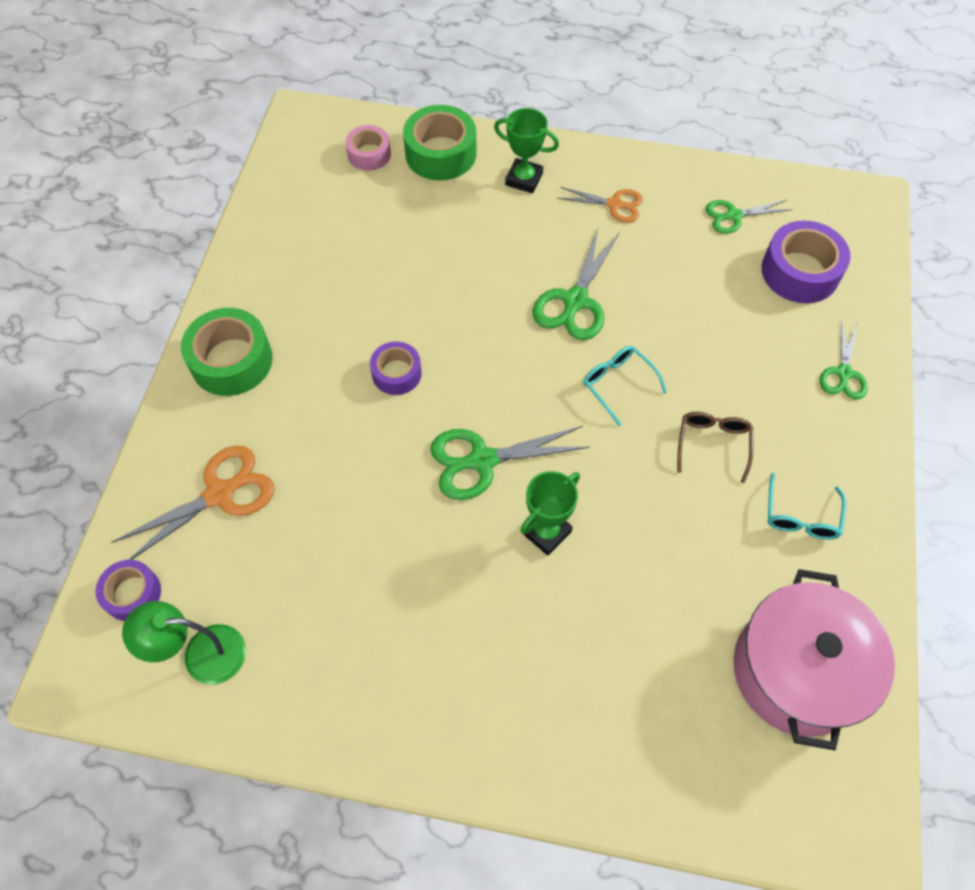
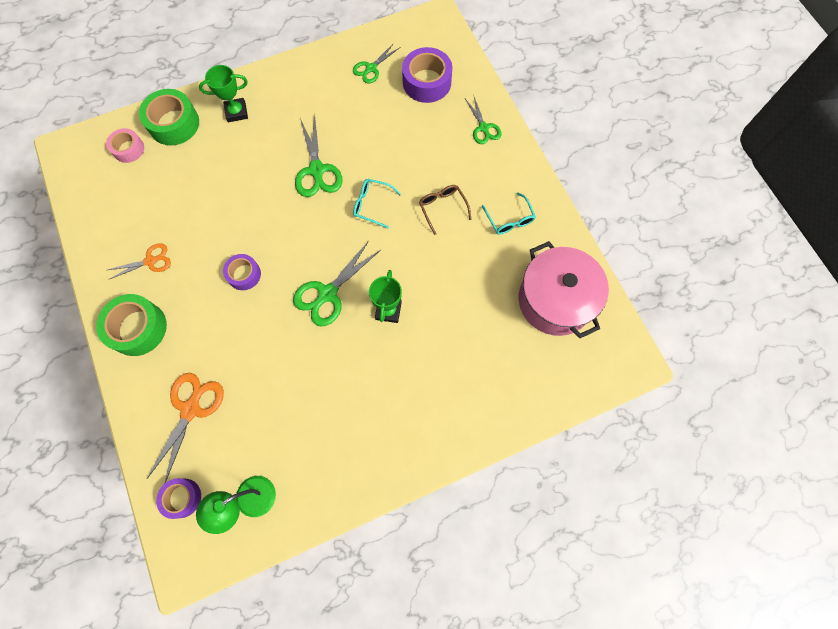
camera: 35 degrees left, 10 degrees up
(615, 204) = (300, 98): orange scissors -> orange scissors (150, 261)

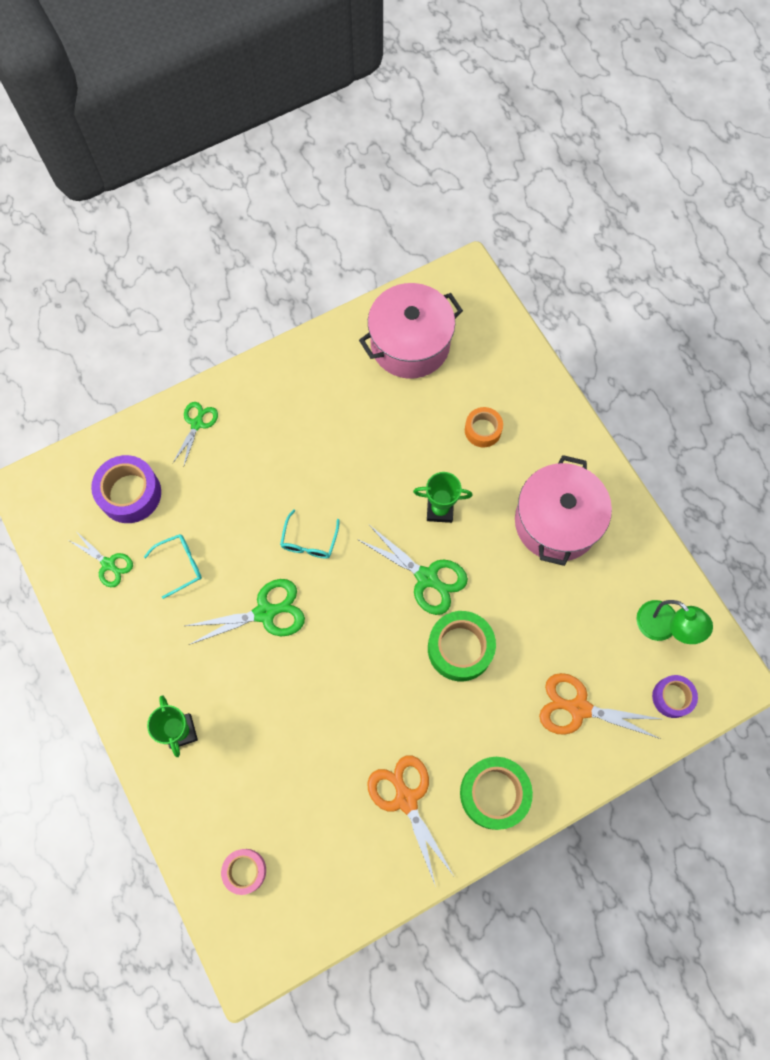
camera: 95 degrees left, 0 degrees up
(150, 261) = (406, 799): orange scissors -> orange scissors, size x1.59
(174, 124) = (202, 815): green tape -> green tape (460, 648)
(244, 274) = (412, 678): purple tape -> none
(365, 414) = (556, 522): none -> pink pot
(442, 208) = (308, 462): brown glasses -> none
(463, 357) = (483, 430): none -> orange tape
(483, 128) = (197, 423): green scissors -> green scissors turned 45 degrees counterclockwise
(509, 219) = (318, 391): turquoise glasses -> turquoise glasses (180, 565)

